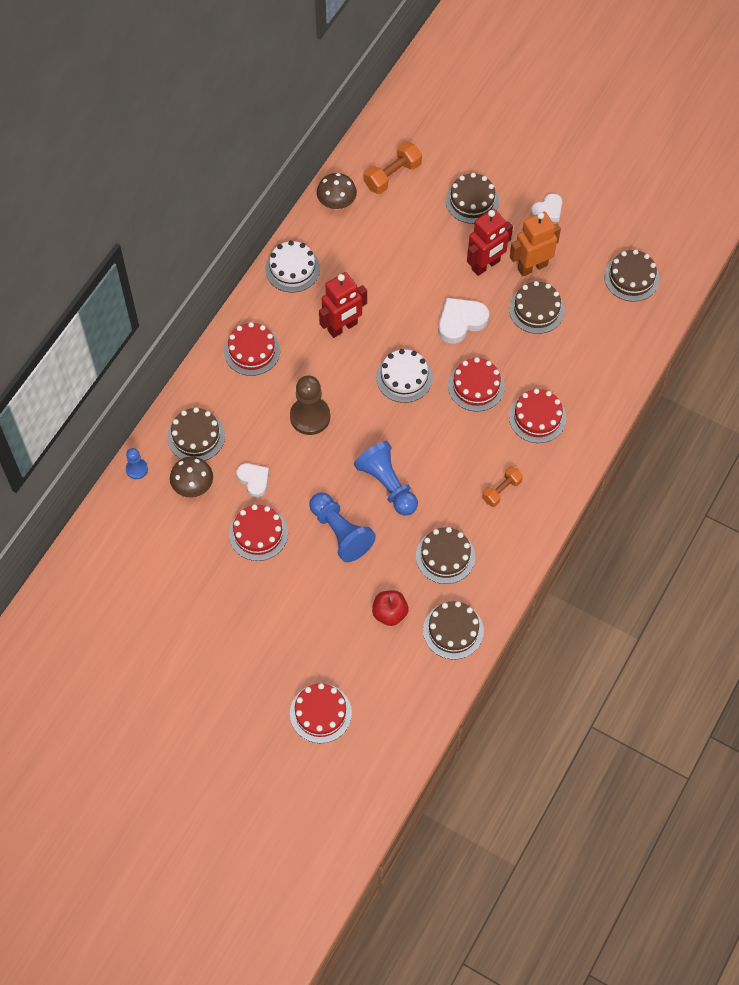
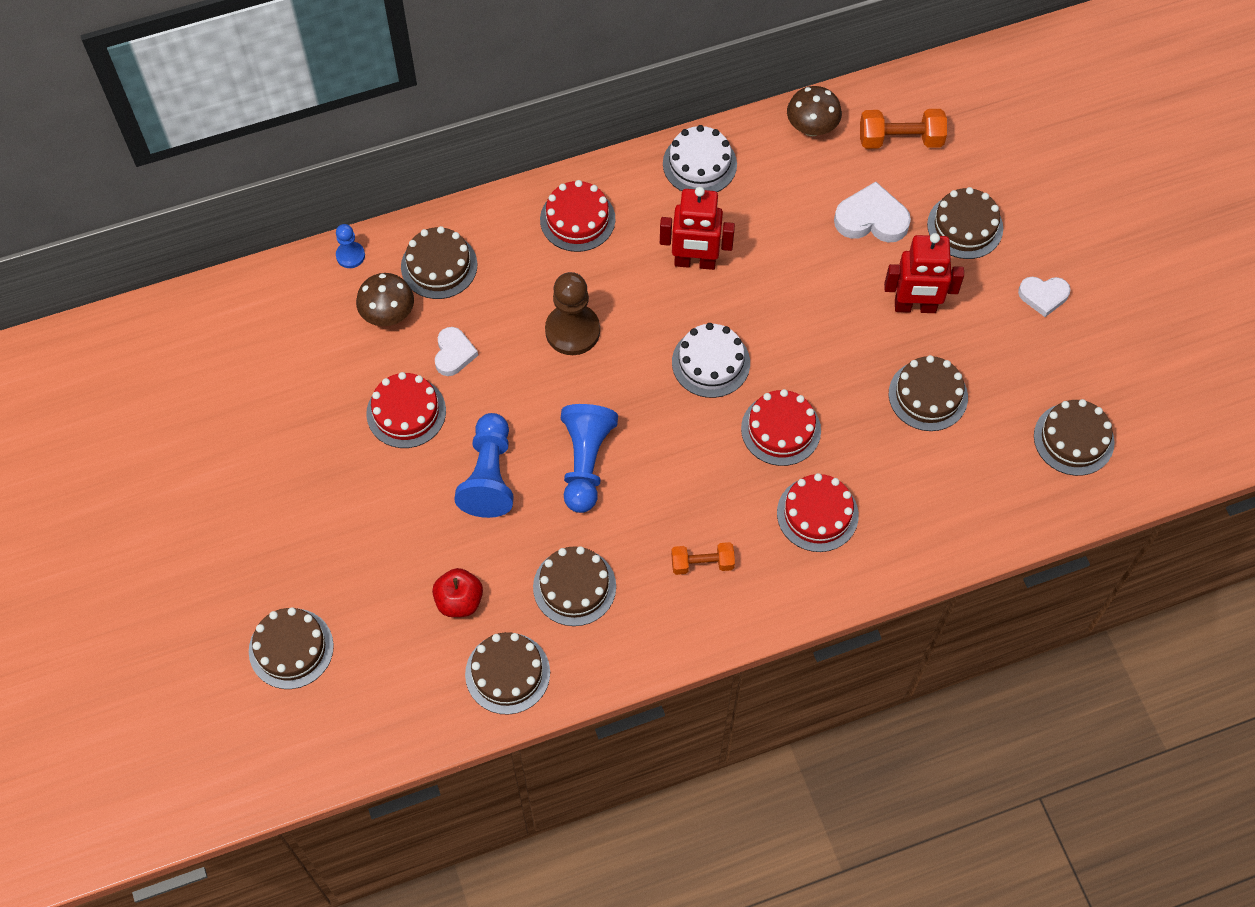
camera: 40 degrees right, 0 degrees up
(320, 713) = (291, 648): red cake -> brown cake
(461, 322) = (829, 348): white heart -> white heart (871, 219)
(532, 267) = (967, 345): orange robot -> none

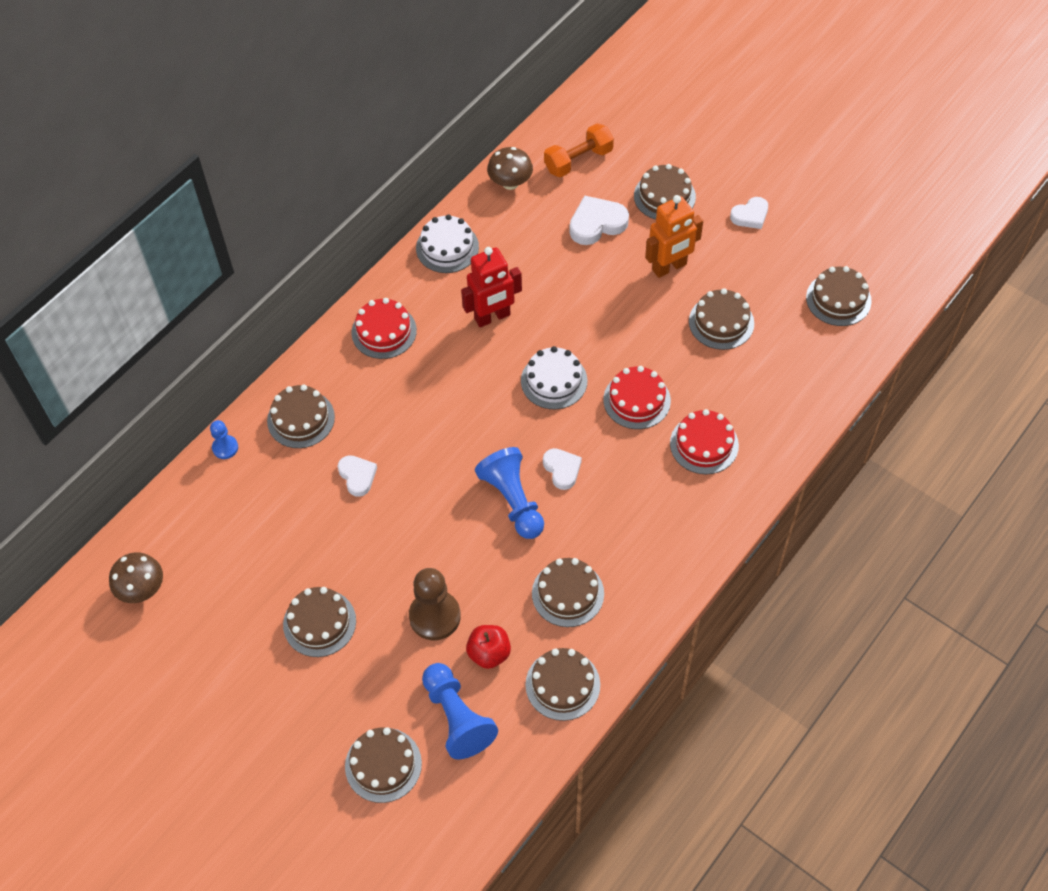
camera: 30 degrees left, 5 degrees down
(324, 478) = (319, 623): none -> brown cake
(388, 314) = (285, 475): brown mushroom -> brown mushroom (142, 589)
(406, 412) = (350, 539): red cake -> none
(489, 476) = (447, 550): blue pawn -> blue pawn (457, 718)
(572, 331) = (436, 412): brown pawn -> brown pawn (435, 616)
(655, 459) = (562, 469): none -> white heart
(702, 563) = (648, 524): orange dumbbell -> none
(915, 306) = (669, 267): red robot -> orange robot

